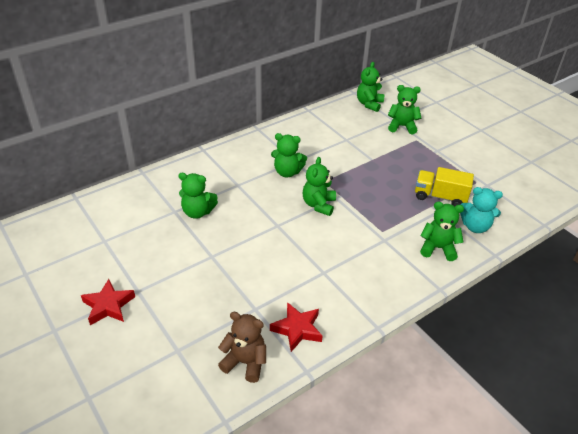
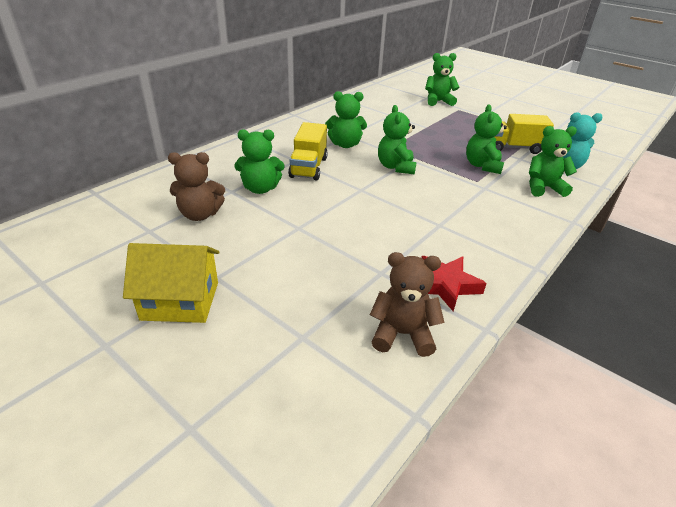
camera: 15 degrees left, 5 degrees down
(108, 306) = (180, 301): red star -> yellow house
(144, 231) = (200, 214): none -> brown teddy bear
(245, 195) = (308, 167): none -> yellow truck
(369, 104) = (396, 89): green teddy bear -> green teddy bear (482, 166)

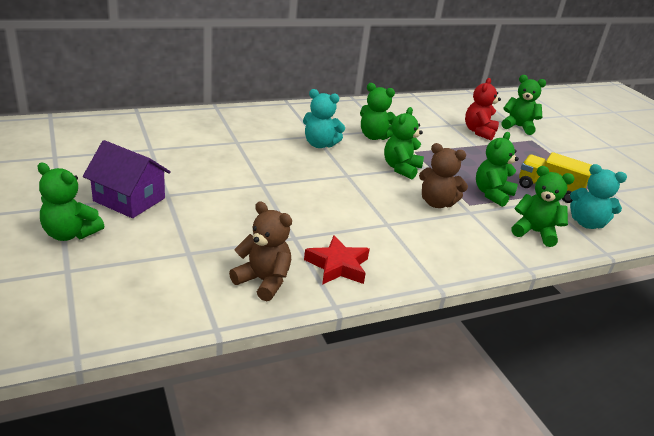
camera: 25 degrees right, 5 degrees down
(180, 301) = (129, 199): yellow house -> purple house
(200, 214) = (196, 150): brown teddy bear -> brown teddy bear (436, 203)
(260, 188) = (262, 147): green teddy bear -> green teddy bear (70, 234)
(308, 167) = (320, 144): yellow truck -> turquoise teddy bear
(417, 114) = (479, 132): none -> red teddy bear

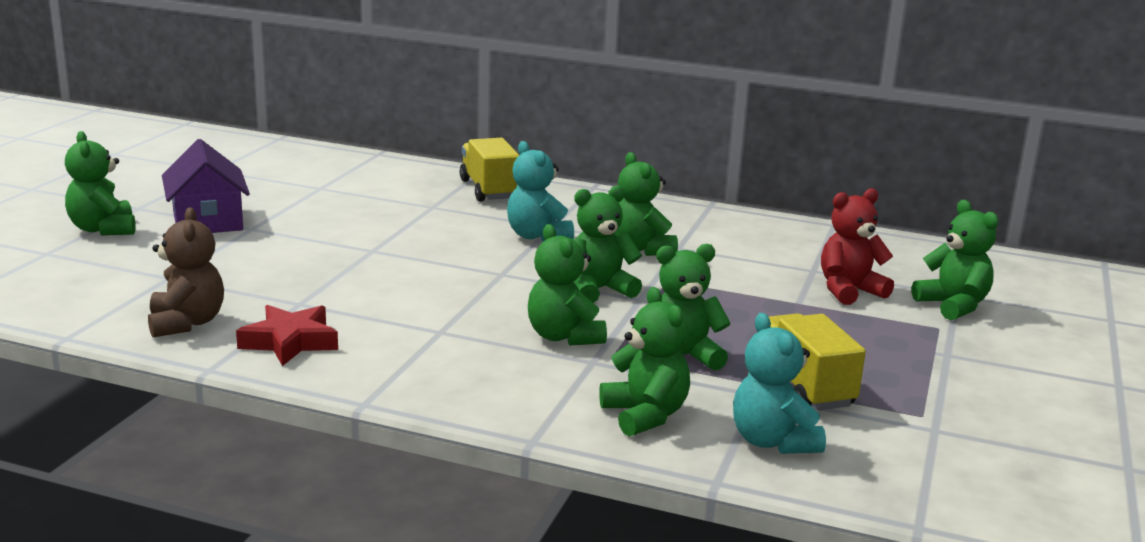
camera: 45 degrees right, 10 degrees down
(244, 121) = (489, 190): none -> yellow truck
(436, 203) = (564, 337): brown teddy bear -> green teddy bear

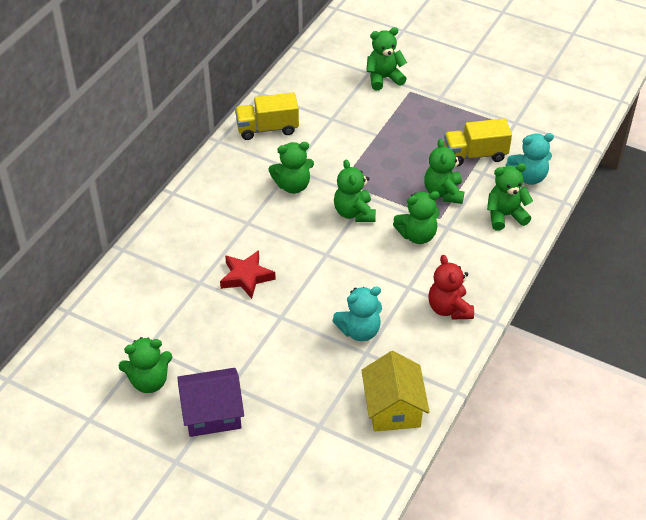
camera: 80 degrees left, 25 degrees up
(103, 229) = (222, 477): green teddy bear -> green teddy bear (149, 381)
(186, 323) = (393, 408): brown teddy bear -> yellow house
(290, 342) = (421, 356): red star -> red star (246, 277)
(489, 190) = (169, 249): yellow truck -> yellow truck (267, 128)
(537, 236) = (264, 232): turquoise teddy bear -> turquoise teddy bear (359, 331)
(849, 291) = (362, 111): red teddy bear -> red teddy bear (449, 309)

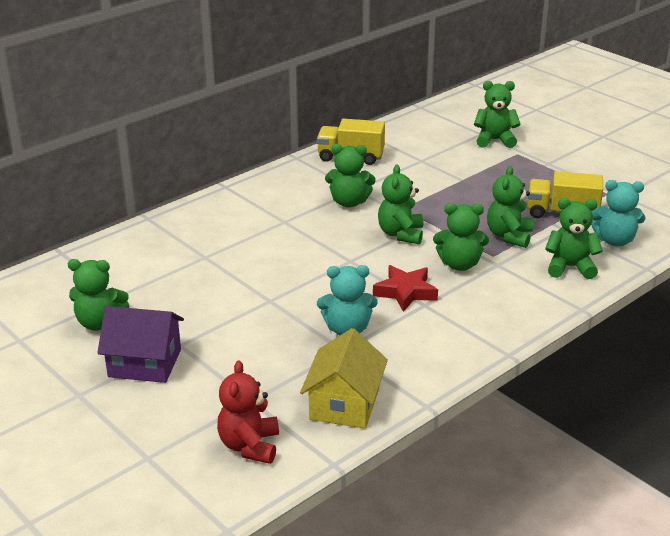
camera: 20 degrees right, 15 degrees down
(246, 277) = (255, 262): red star -> red star (405, 292)
(449, 309) = (460, 332): red teddy bear -> red teddy bear (249, 446)

